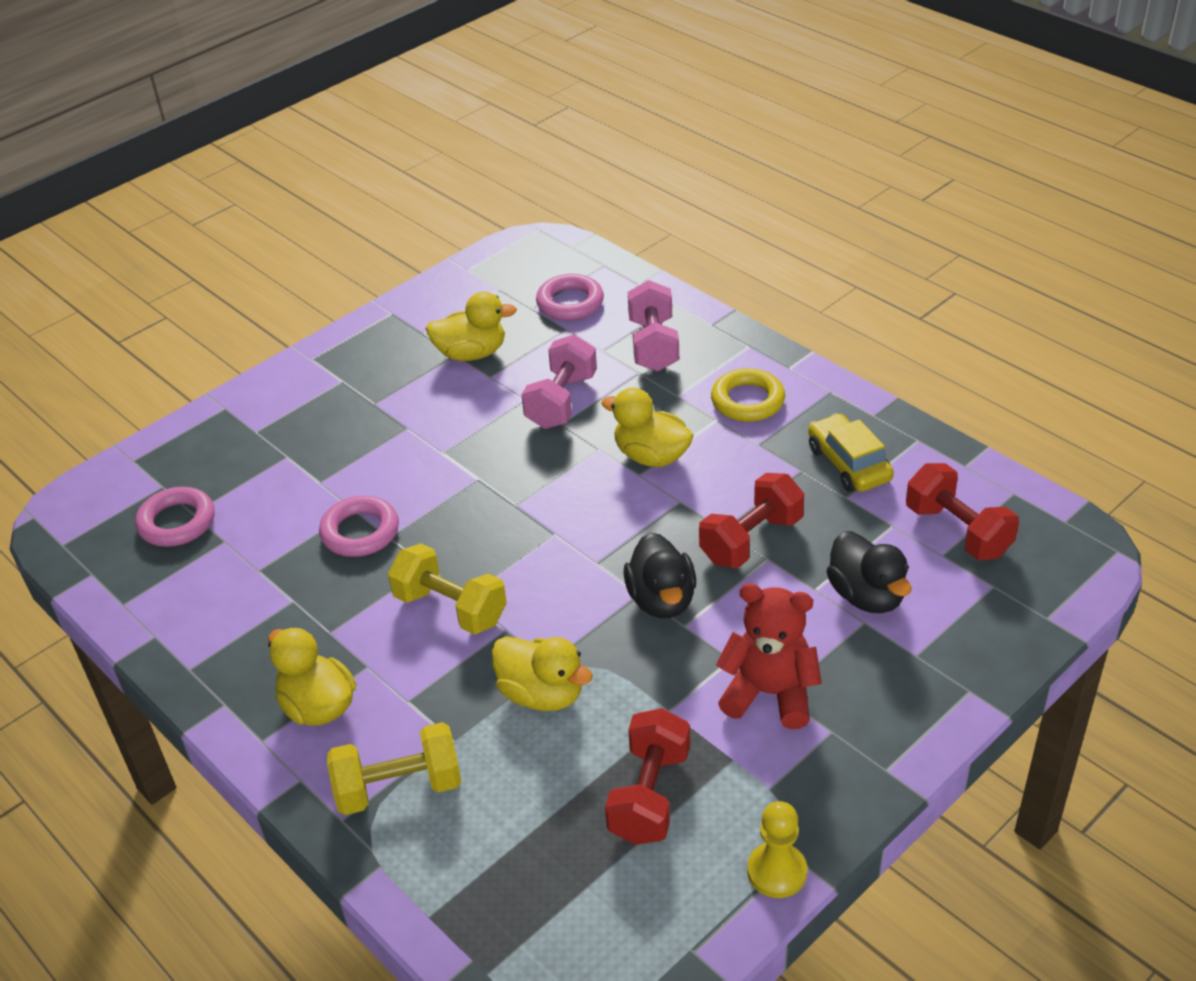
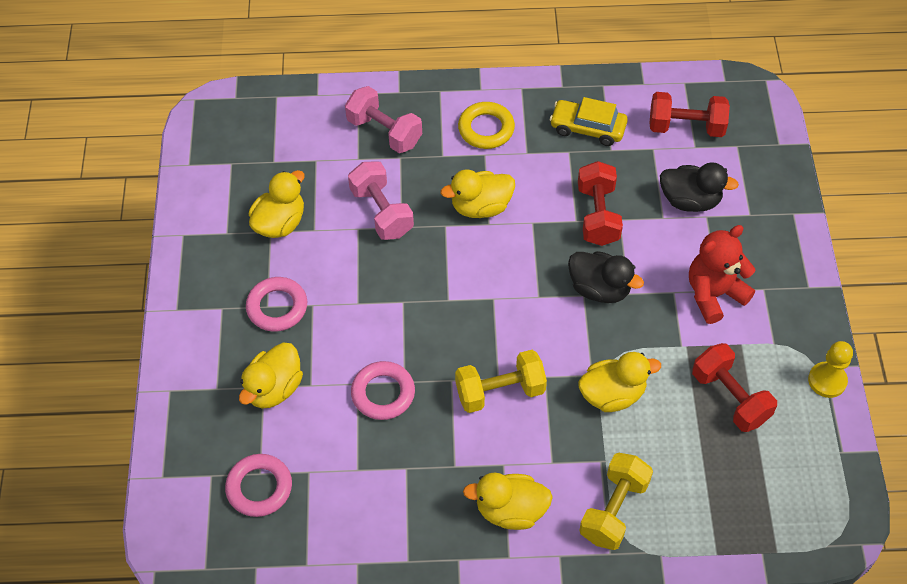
camera: 50 degrees left, 15 degrees up
(291, 463) = (274, 388): none -> yellow duck
(570, 303) = (292, 140): pink ring -> pink ring (277, 307)

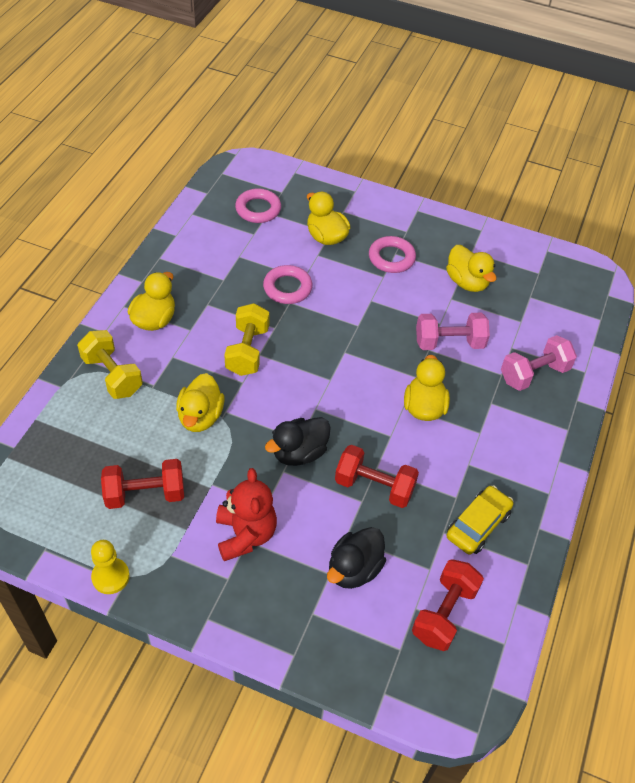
camera: 110 degrees right, 5 degrees down
(486, 129) = (509, 445): yellow ring -> none

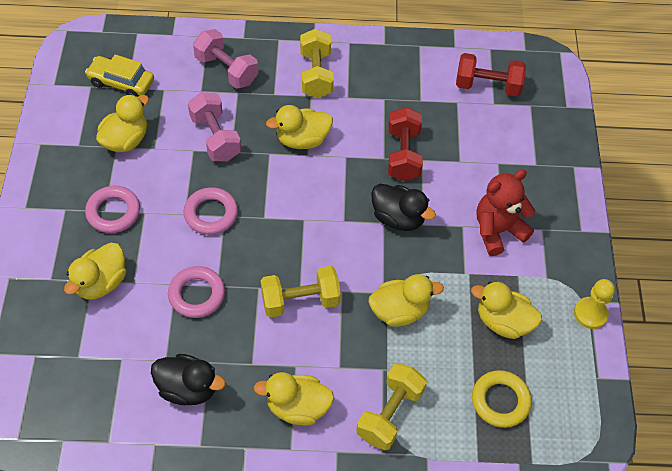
camera: 110 degrees left, 5 degrees up
(74, 458) = (500, 401): none -> yellow ring
(145, 494) = (503, 322): red dumbbell -> yellow duck
(258, 209) = (76, 369): pink ring -> pink ring (211, 214)
(354, 569) = (485, 148): black duck -> black duck (188, 388)
(477, 525) = (402, 80): yellow car -> yellow car (121, 83)
(508, 446) = (316, 74): none -> yellow dumbbell

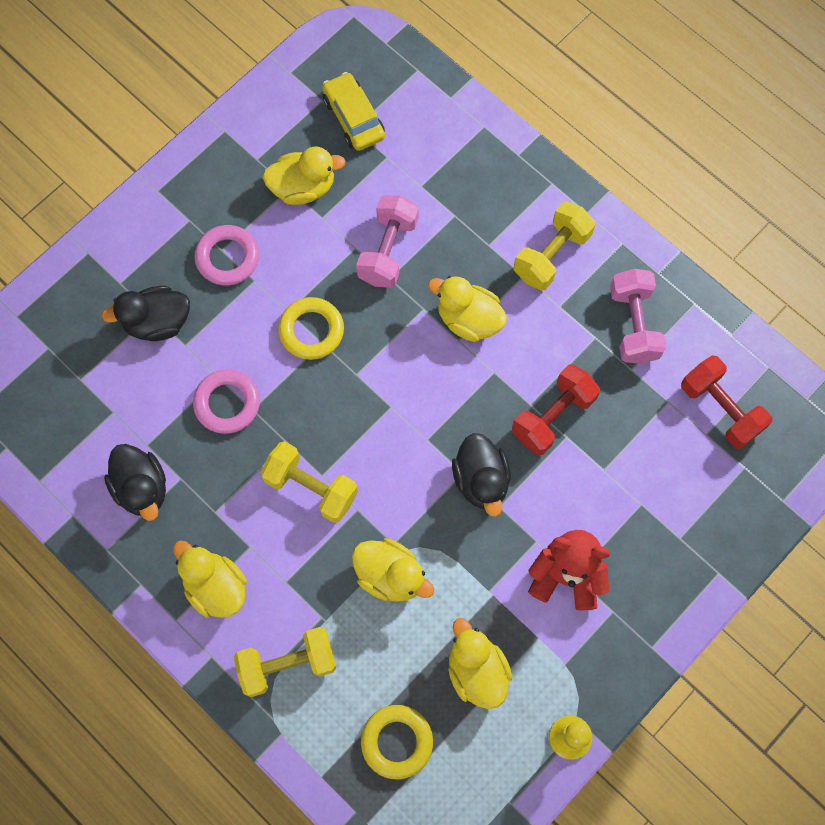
camera: 45 degrees right, 15 degrees up
(101, 283) = (157, 322): yellow duck -> black duck
(211, 214) = (311, 330): pink ring -> yellow ring
(226, 70) = (467, 180): pink dumbbell -> pink dumbbell (633, 324)

